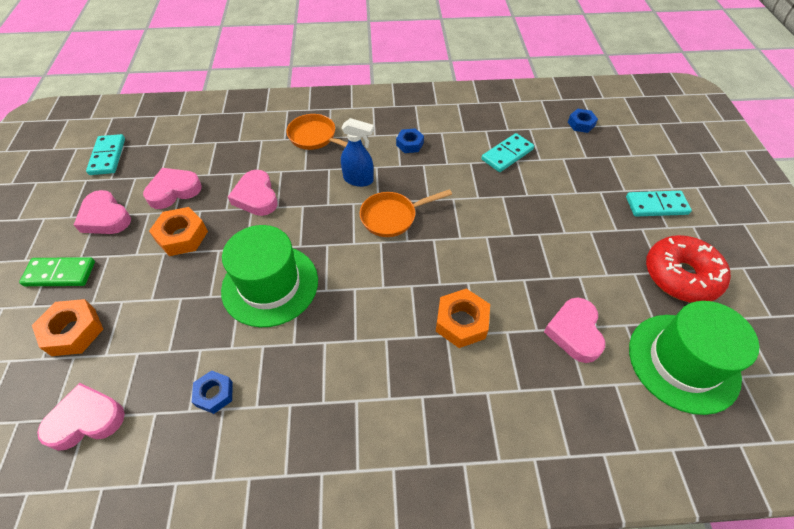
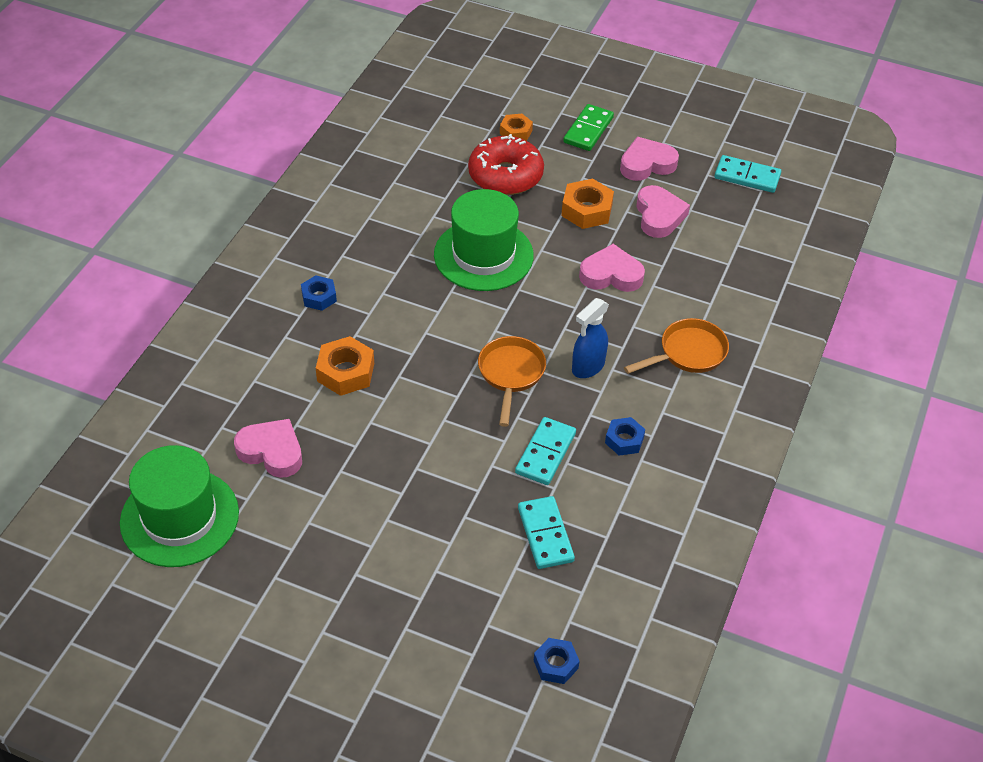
camera: 115 degrees right, 5 degrees down
(73, 331) = (515, 132): orange nut -> orange nut, size x0.64
(86, 420) = (426, 131): pink heart -> none
(214, 394) = (397, 197): blue nut -> blue nut (319, 297)
(656, 206) = (359, 645): turquoise domino -> turquoise domino (545, 453)
(680, 276) = (257, 590): red donut -> red donut (505, 176)

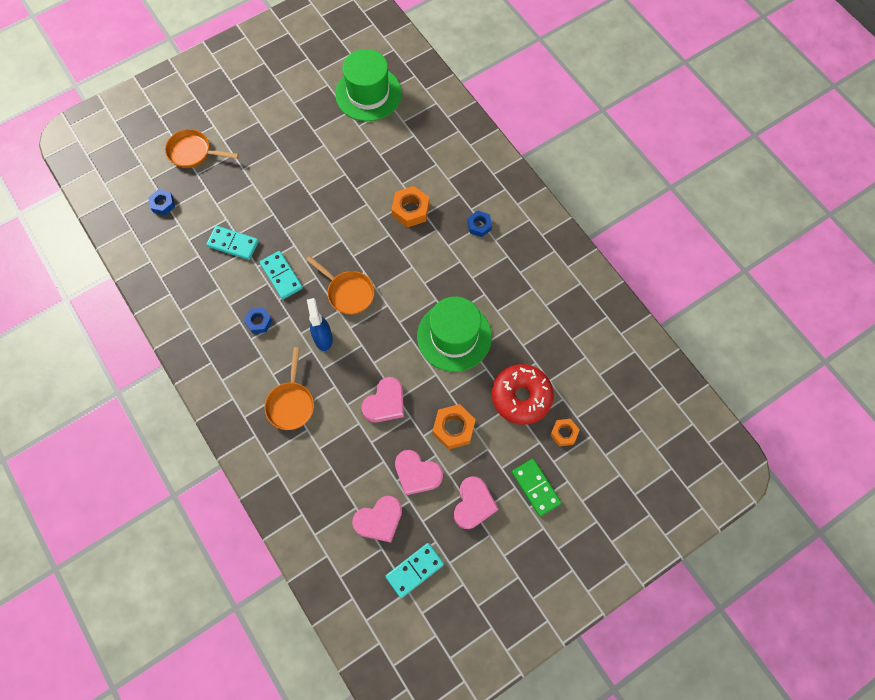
camera: 125 degrees right, 20 degrees up
(271, 451) = (380, 149): pink heart -> pink heart (379, 520)
(441, 685) = (193, 152): none -> orange pan

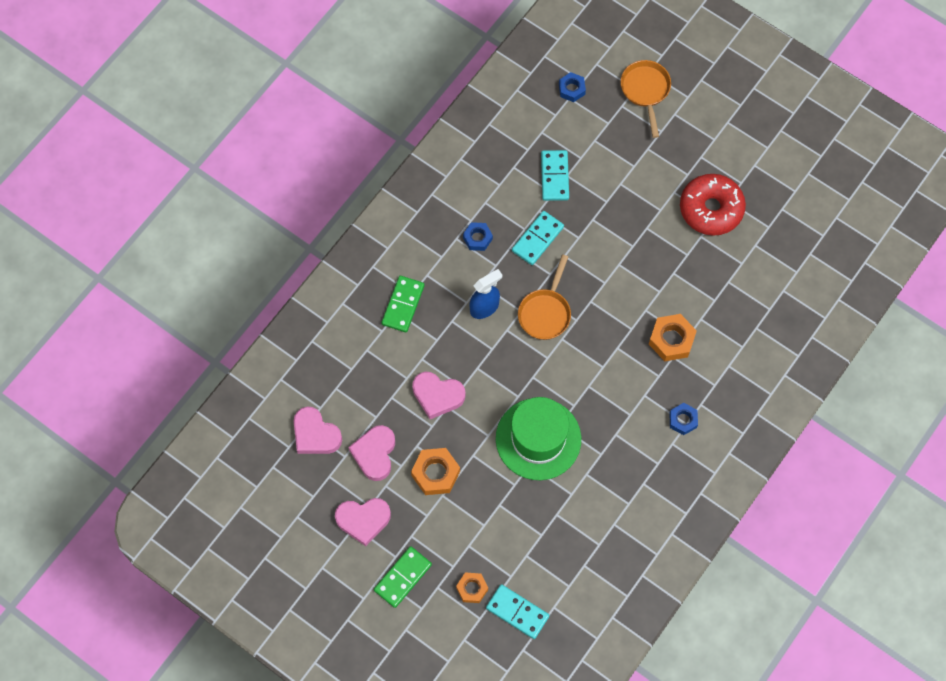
camera: 70 degrees right, 0 degrees up
(291, 403) = (403, 305): orange pan -> green domino
(368, 94) = (803, 239): green hat -> none
(415, 570) = (278, 486): turquoise domino -> turquoise domino (517, 612)
(521, 397) = (496, 531): red donut -> red donut (711, 209)

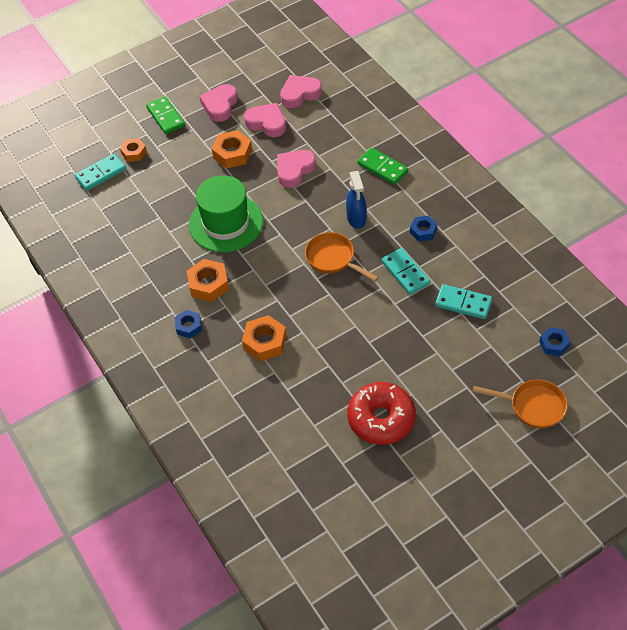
camera: 115 degrees right, 15 degrees down
(624, 422) = (208, 284): none -> orange nut

